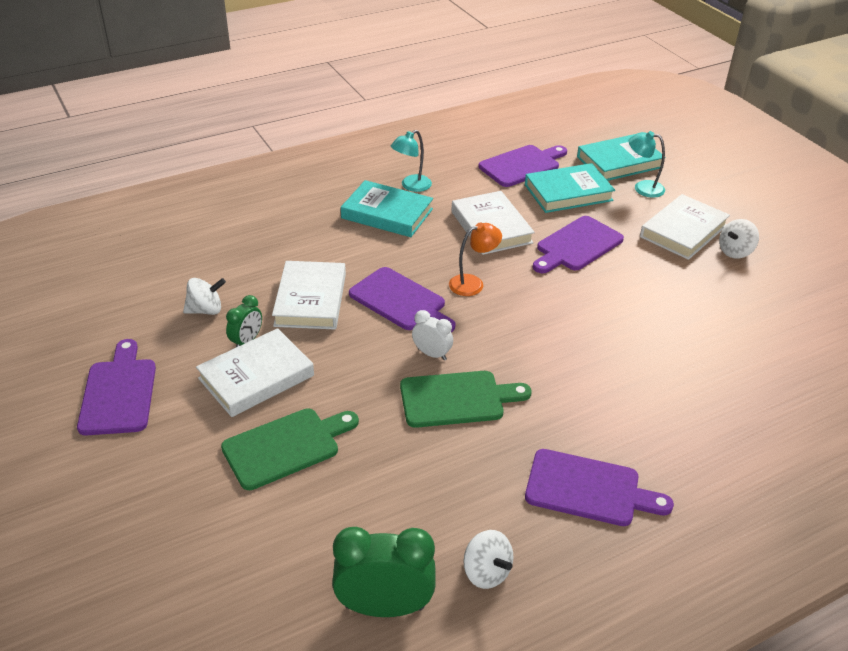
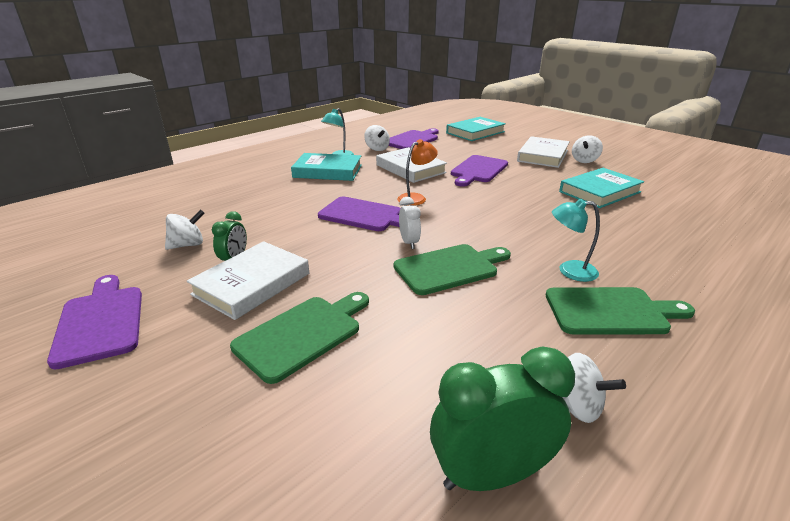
camera: 15 degrees left, 10 degrees down
(310, 300) = (285, 225): white book -> none
(432, 354) = (409, 242): white clock -> white clock turned 60 degrees clockwise
(466, 177) = (377, 149): none -> white spinning top
(568, 193) = (452, 148): turquoise book -> turquoise book (599, 192)
(588, 489) = (610, 311): purple cutting board -> green cutting board
(642, 188) = (499, 141): turquoise lamp -> turquoise lamp (569, 271)

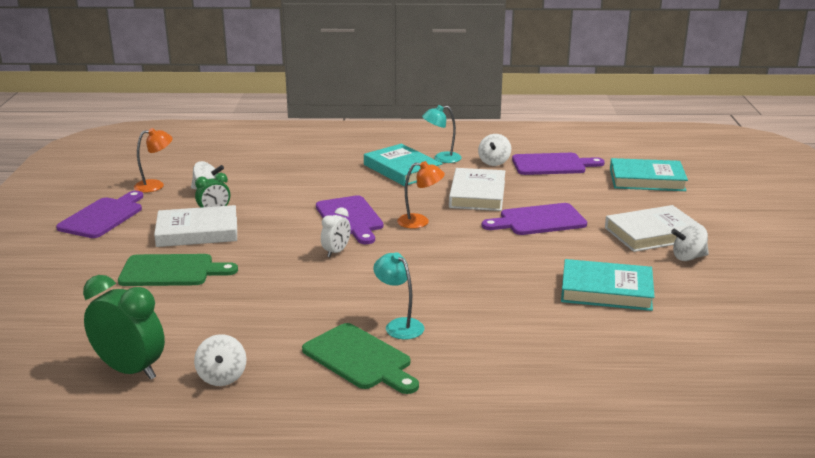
camera: 45 degrees right, 5 degrees down
(113, 263) = (155, 185): none -> orange lamp
(449, 268) = (323, 280): green cutting board -> none

